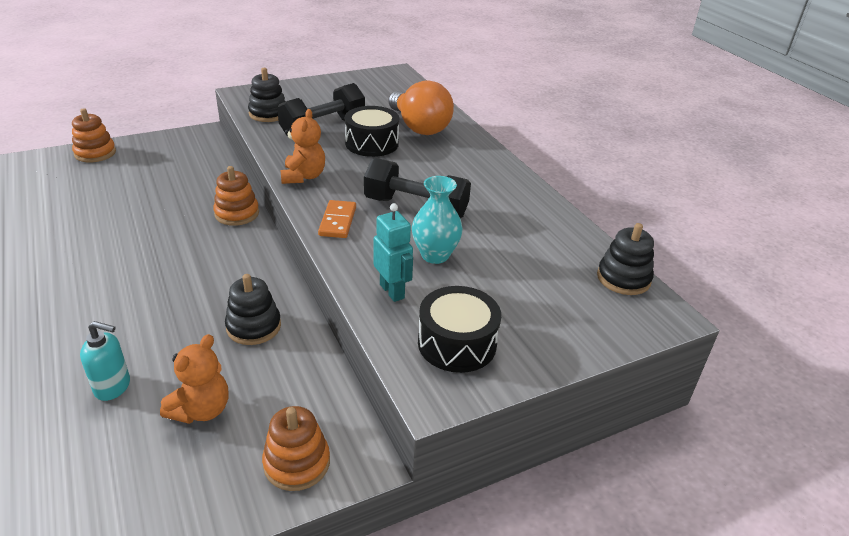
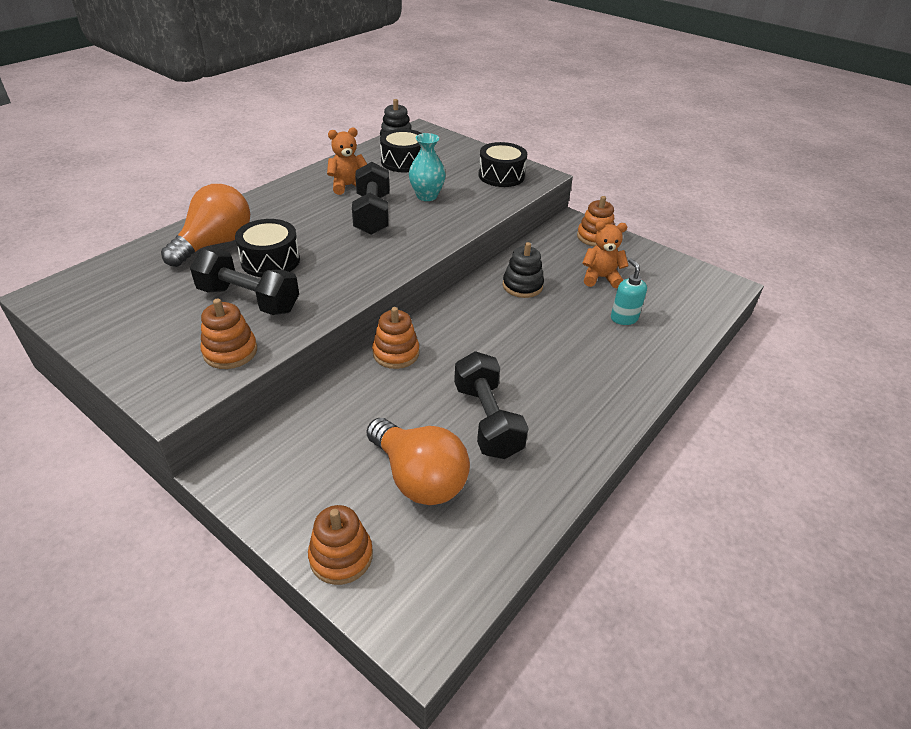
camera: 115 degrees left, 5 degrees up
(107, 189) = (418, 478): none -> orange light bulb
(112, 232) = (487, 420): none -> black dumbbell
(268, 114) = (230, 351): black stacking toy -> orange stacking toy
(303, 176) = (363, 278): orange teddy bear -> orange teddy bear (348, 186)
(338, 221) = (419, 241): orange domino -> none
(392, 291) = (478, 202): turquoise robot -> none
(545, 264) = (403, 162): none -> black drum

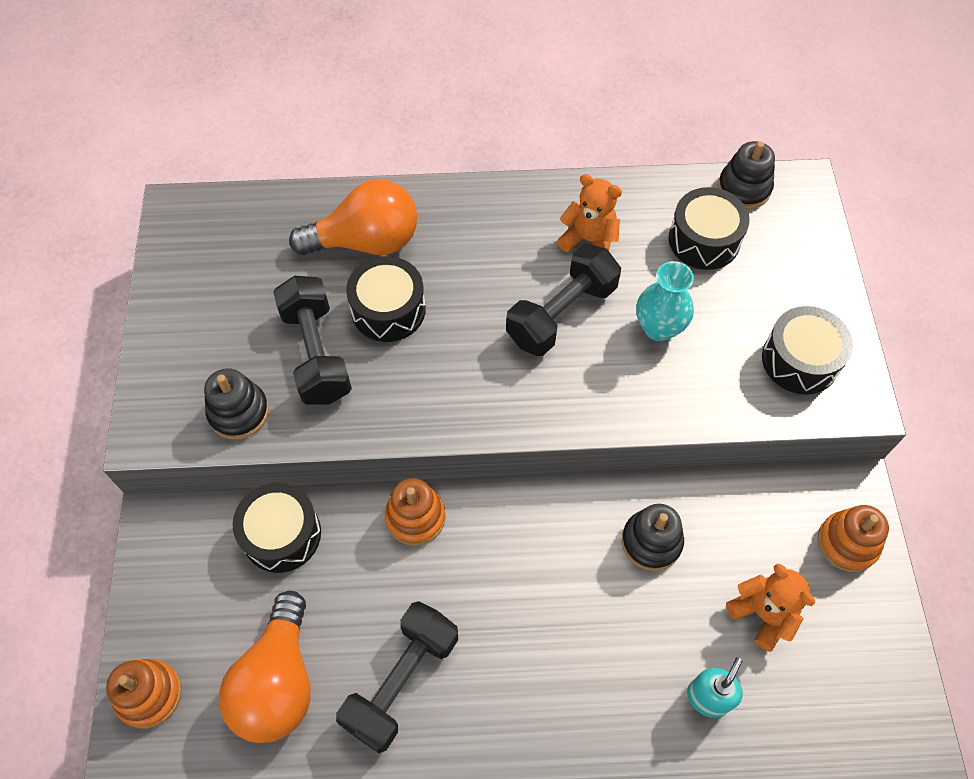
camera: 50 degrees right, 20 degrees up
(230, 351) = (239, 412): orange stacking toy -> black stacking toy
(324, 415) = (282, 534): none -> black drum

